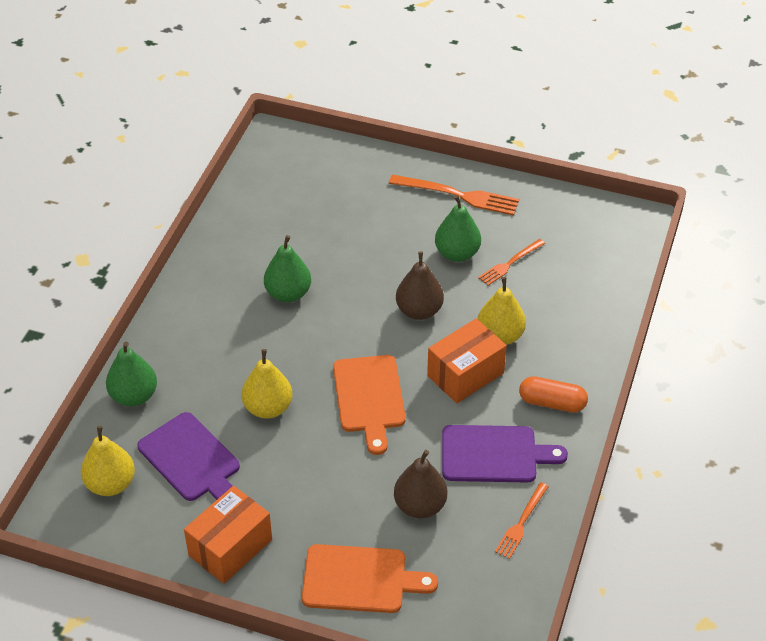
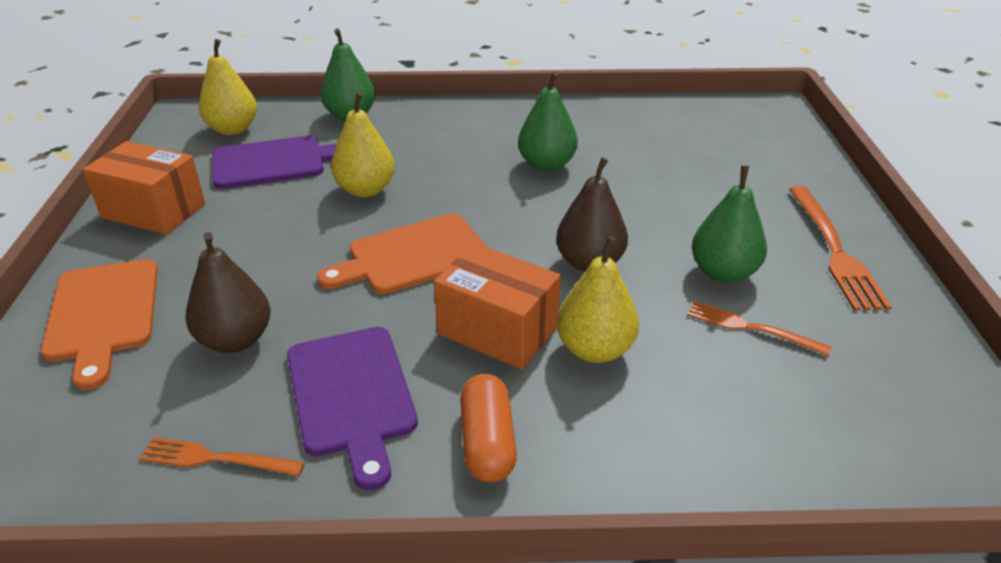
camera: 70 degrees right, 10 degrees down
(191, 460) = (274, 162): purple cutting board -> purple cutting board turned 135 degrees counterclockwise

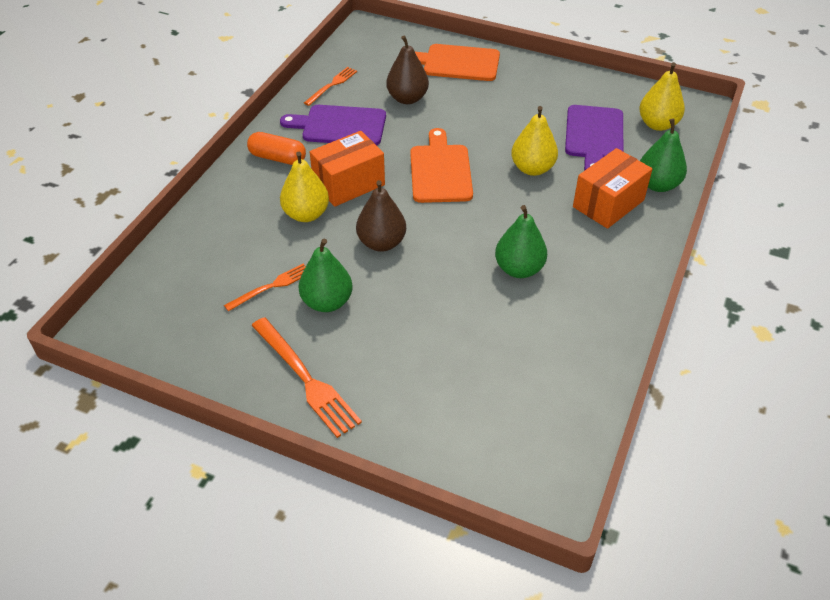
camera: 115 degrees right, 10 degrees up
(154, 211) = (553, 83): orange box -> orange box (608, 203)
(834, 250) = (306, 379): orange fork -> orange fork turned 150 degrees counterclockwise

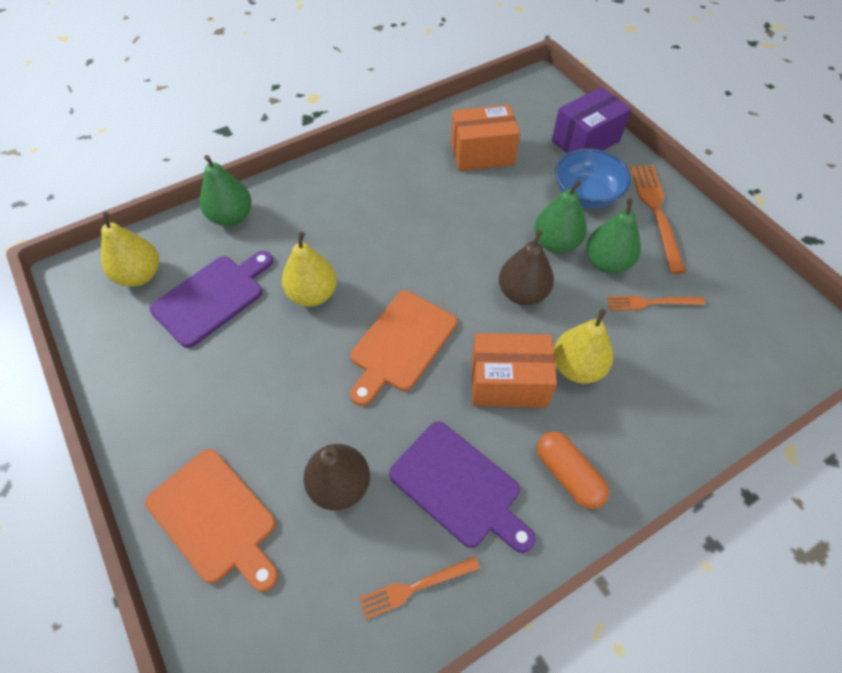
camera: 145 degrees left, 10 degrees up
(387, 361) = (586, 195): none -> blue bowl
(432, 433) = (585, 141): none -> purple box
(519, 269) = (427, 209): green pear -> green pear (556, 243)
(608, 203) = (293, 223): orange box -> orange box (482, 154)

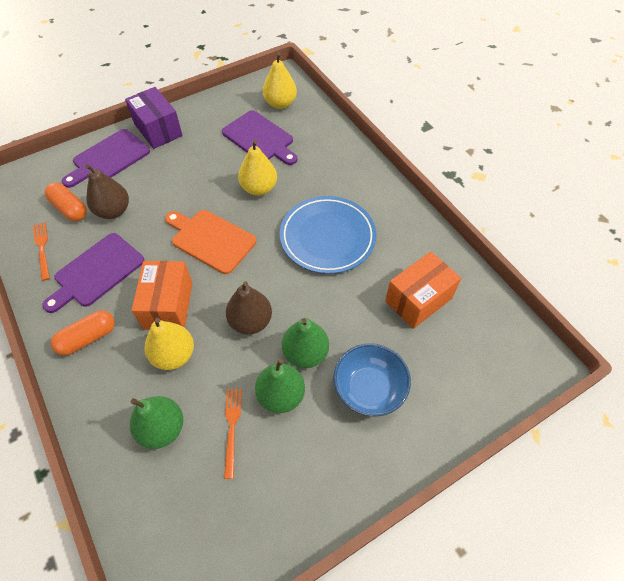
camera: 90 degrees right, 0 degrees up
(215, 518) = (108, 158): orange cutting board -> purple cutting board
(231, 217) = (331, 139): green pear -> green pear (162, 428)
(329, 561) = (69, 209): none -> orange capsule
(400, 223) = (327, 237): none -> blue plate
(482, 154) = (418, 300): orange box -> orange box turned 60 degrees clockwise
(585, 141) = (451, 399): purple box -> purple box (158, 130)
(656, 212) = (347, 457): orange fork -> none

